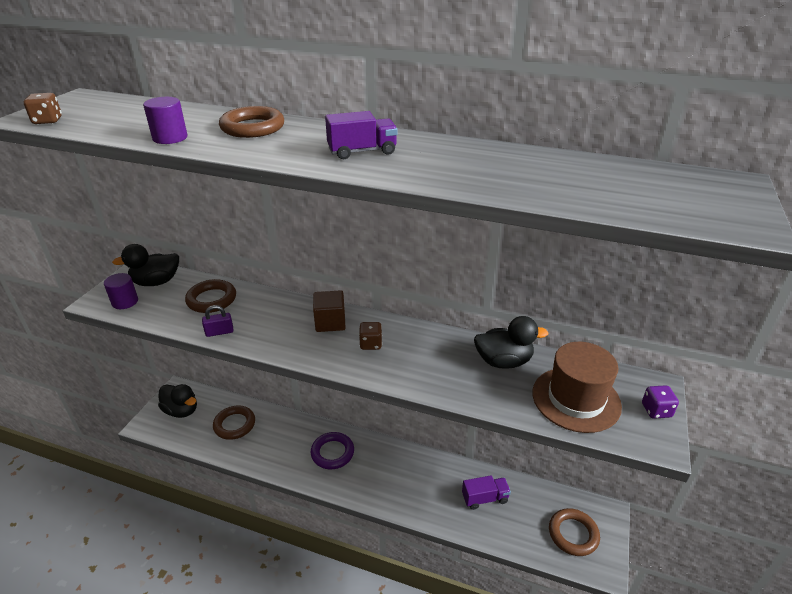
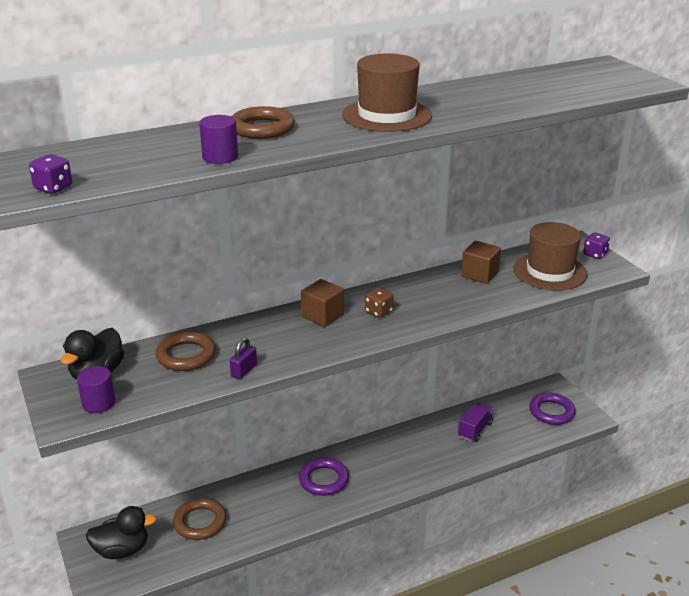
camera: 45 degrees left, 5 degrees down
(47, 121) = (53, 188): brown dice -> purple dice
(362, 152) = (387, 115): purple truck -> brown hat
(503, 361) = (479, 274): black duck -> brown cube
(573, 534) = (551, 412): brown ring -> purple ring

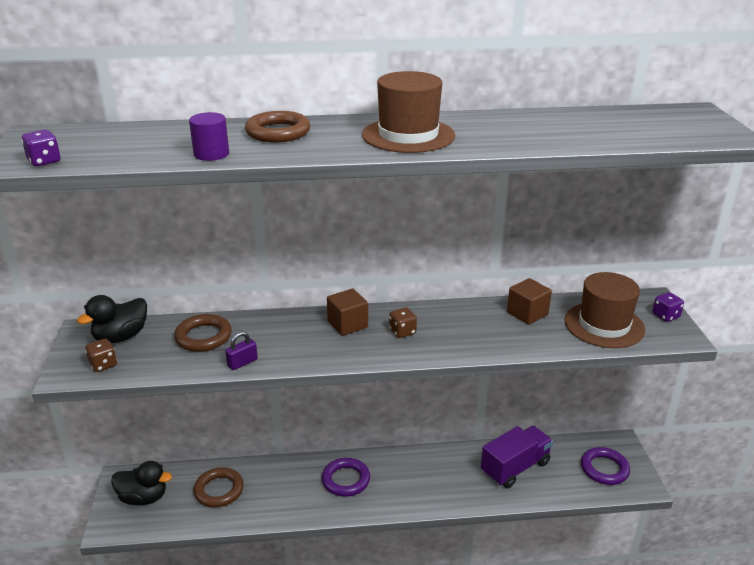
camera: 20 degrees right, 0 degrees up
(98, 403) = (103, 365): purple cylinder -> brown dice
(475, 430) = (515, 468): purple truck -> purple truck, size x1.59

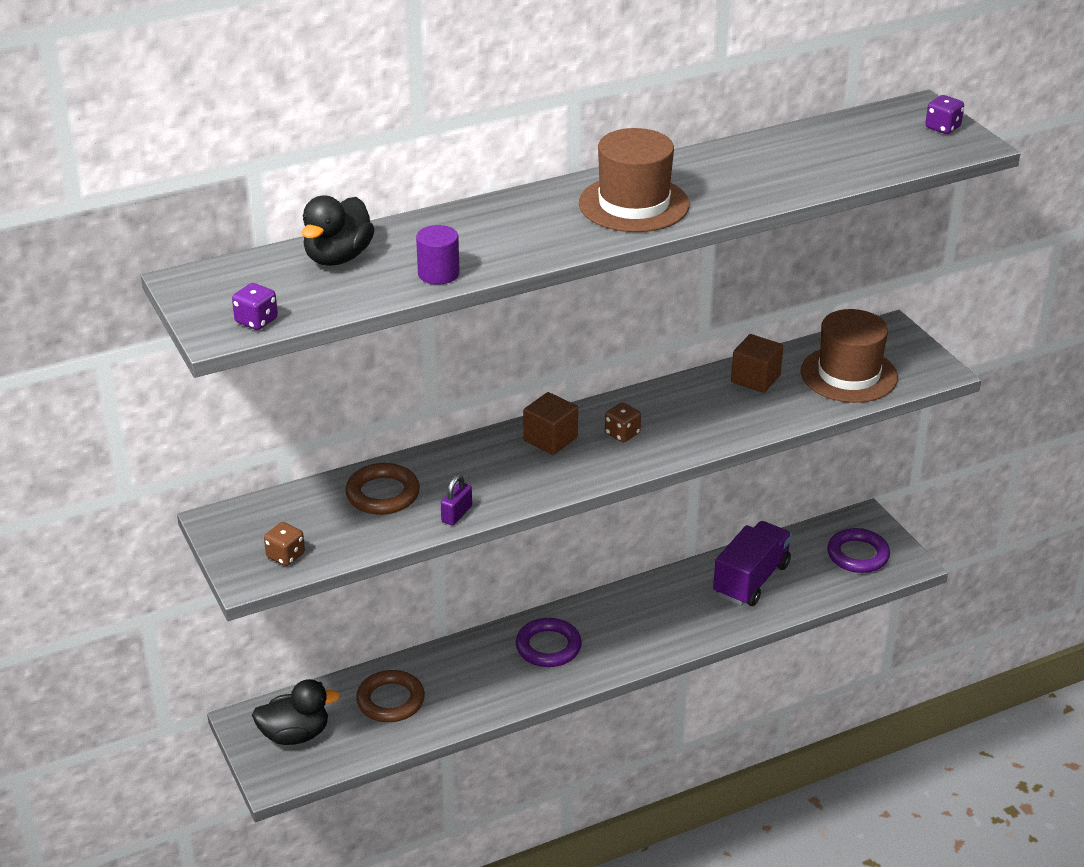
camera: 20 degrees left, 5 degrees up
(121, 337) = (276, 518): black duck -> black duck (338, 257)
(278, 132) = (482, 226): brown ring -> none
(665, 316) = (912, 348): purple dice -> purple dice (942, 128)

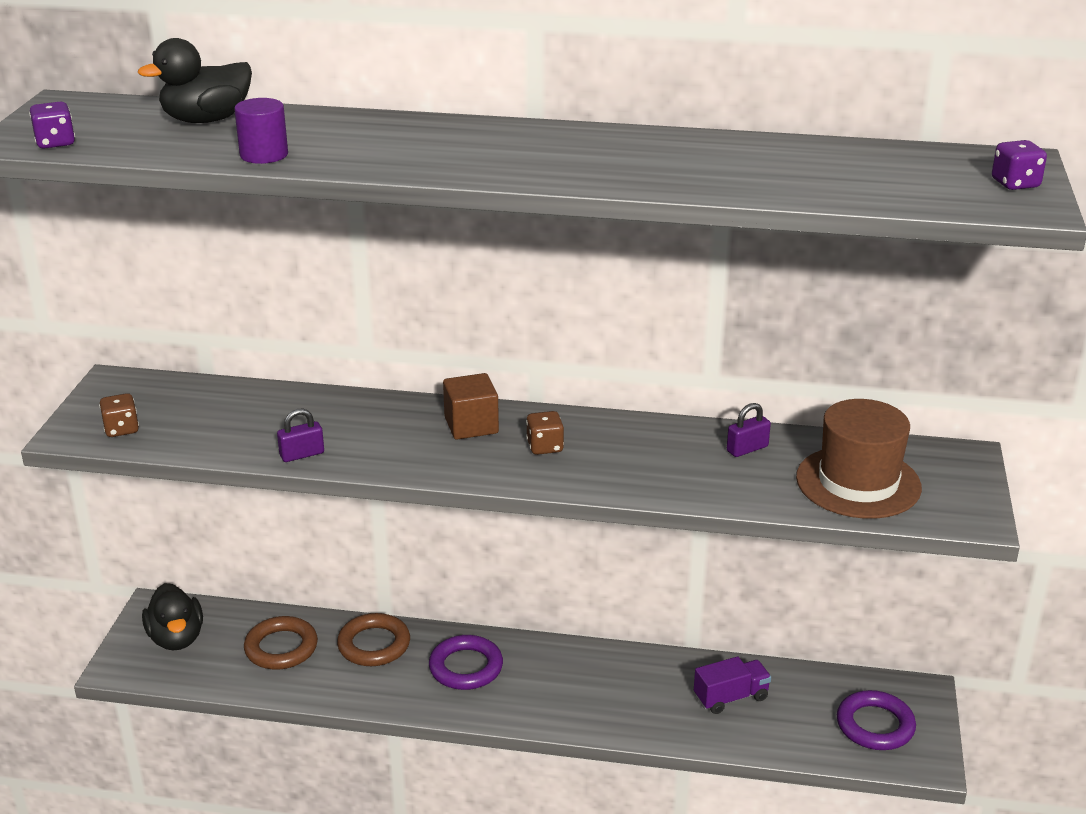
camera: 35 degrees right, 5 degrees down
(295, 735) = (176, 638): black duck -> black duck turned 45 degrees clockwise
(382, 494) = (265, 413): brown ring -> brown ring (374, 645)
(634, 204) = (544, 155): brown hat -> none
(751, 580) = (731, 697): purple truck -> purple truck, size x0.63
(755, 379) = (747, 449): brown cube -> purple padlock

